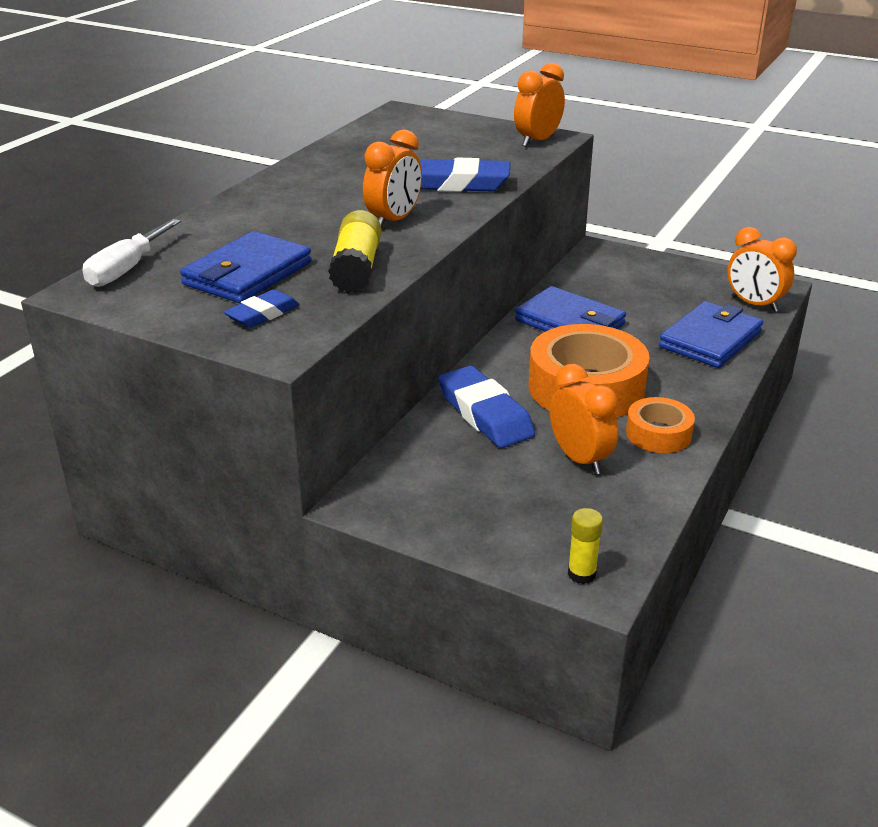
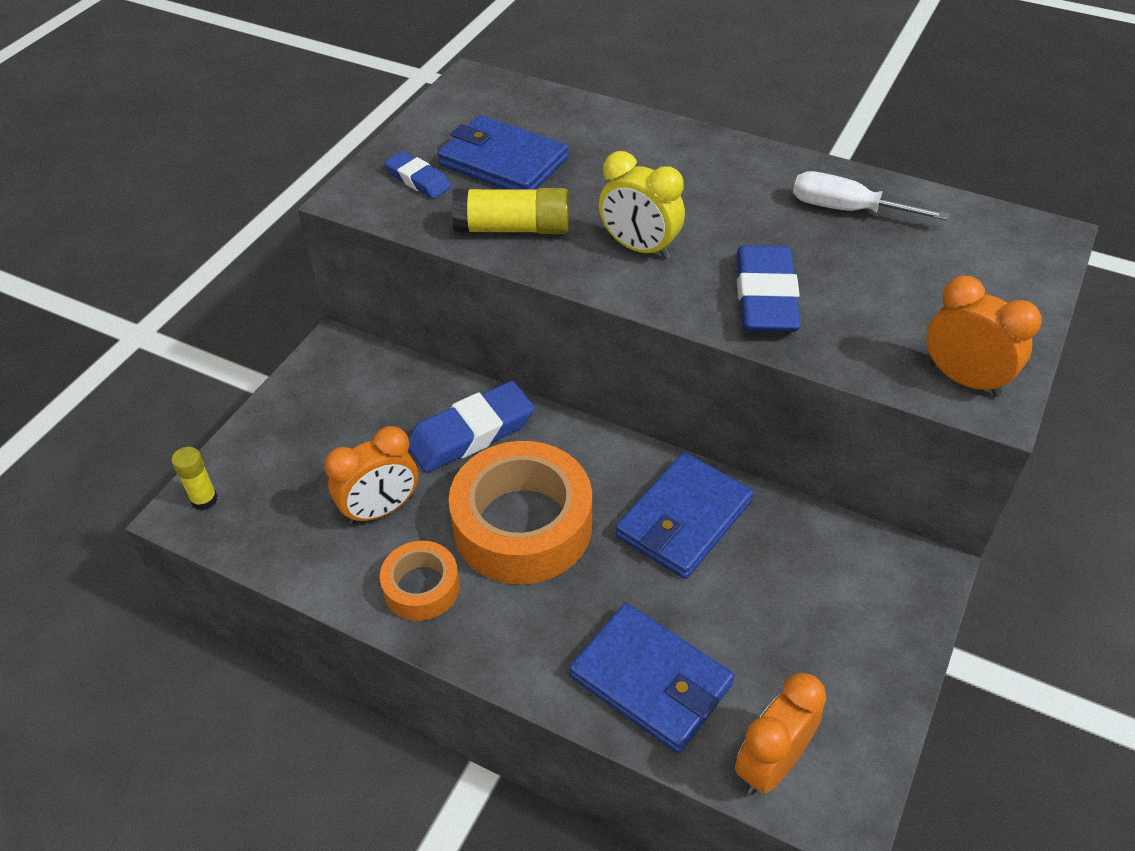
camera: 90 degrees right, 15 degrees up
(126, 269) = (514, 95): white screwdriver -> white screwdriver (846, 209)
(393, 221) = (639, 248): orange clock -> yellow clock

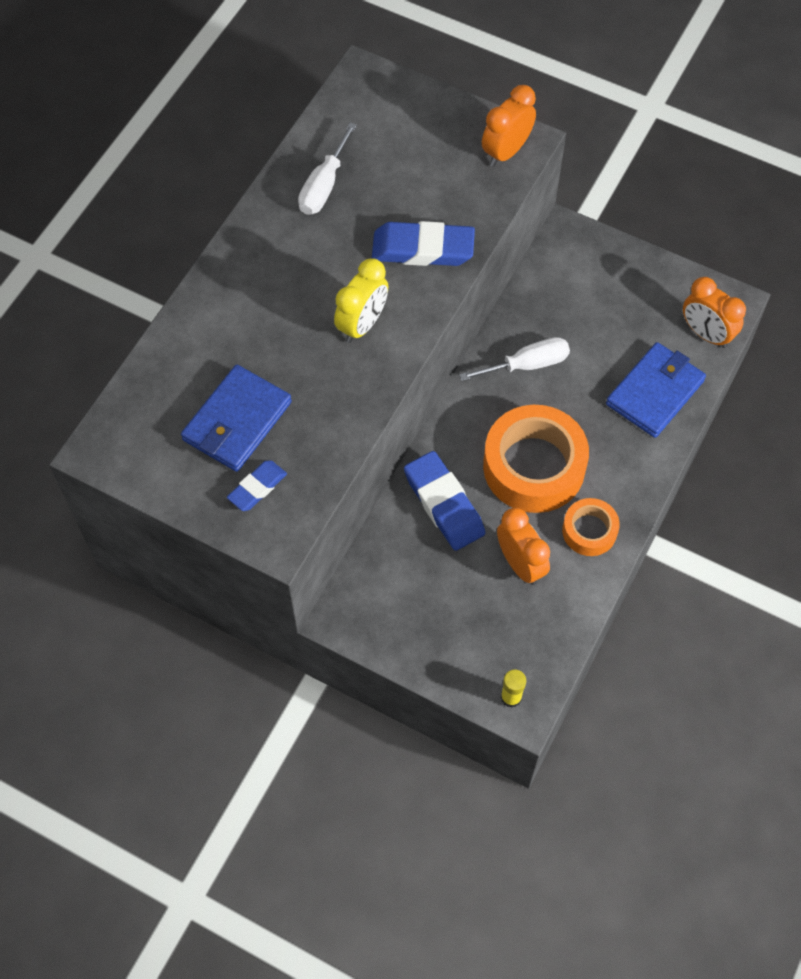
camera: 90 degrees left, 15 degrees up
(512, 228) = (332, 412): yellow glue stick -> none
(683, 519) = (527, 365): blue wallet -> white screwdriver

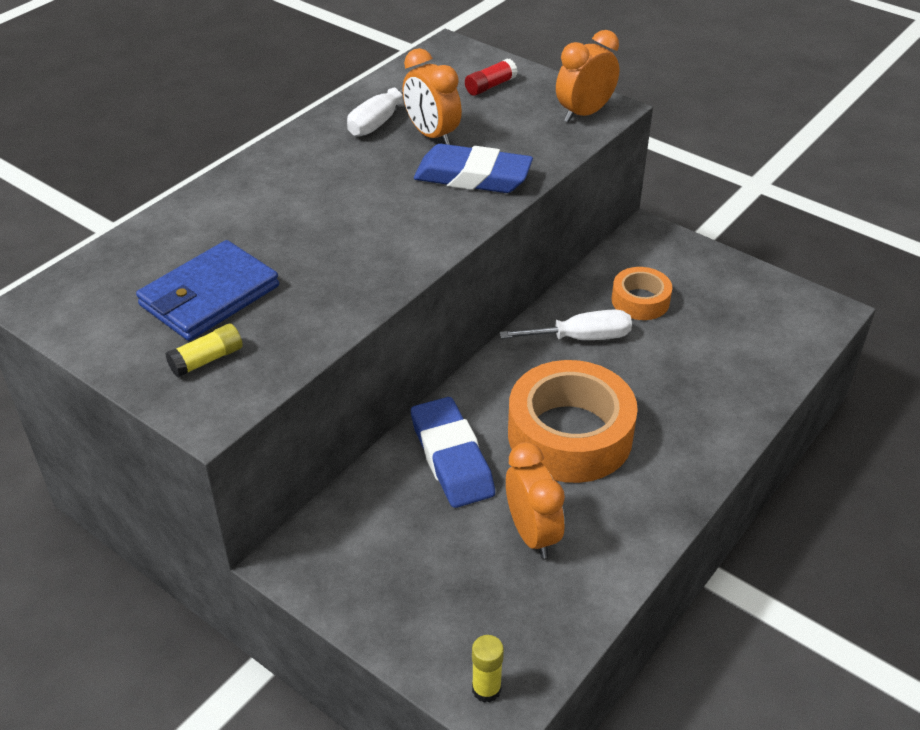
camera: 10 degrees right, 20 degrees down
(257, 488) = (207, 360): blue eraser -> yellow glue stick
(362, 324) = (385, 229): yellow clock -> none
(413, 125) = (490, 86): none -> red glue stick
(589, 531) = (627, 510): orange tape -> orange tape (640, 301)
(655, 392) = (729, 381): blue wallet -> none
(706, 334) = (796, 335): orange clock -> orange clock (432, 135)

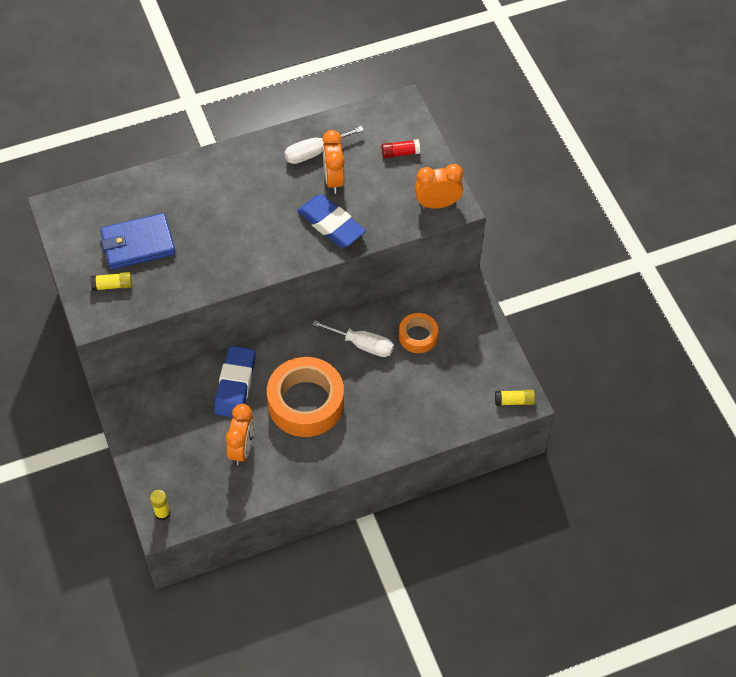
camera: 30 degrees right, 15 degrees up
(820, 316) = (514, 401): none -> yellow glue stick

